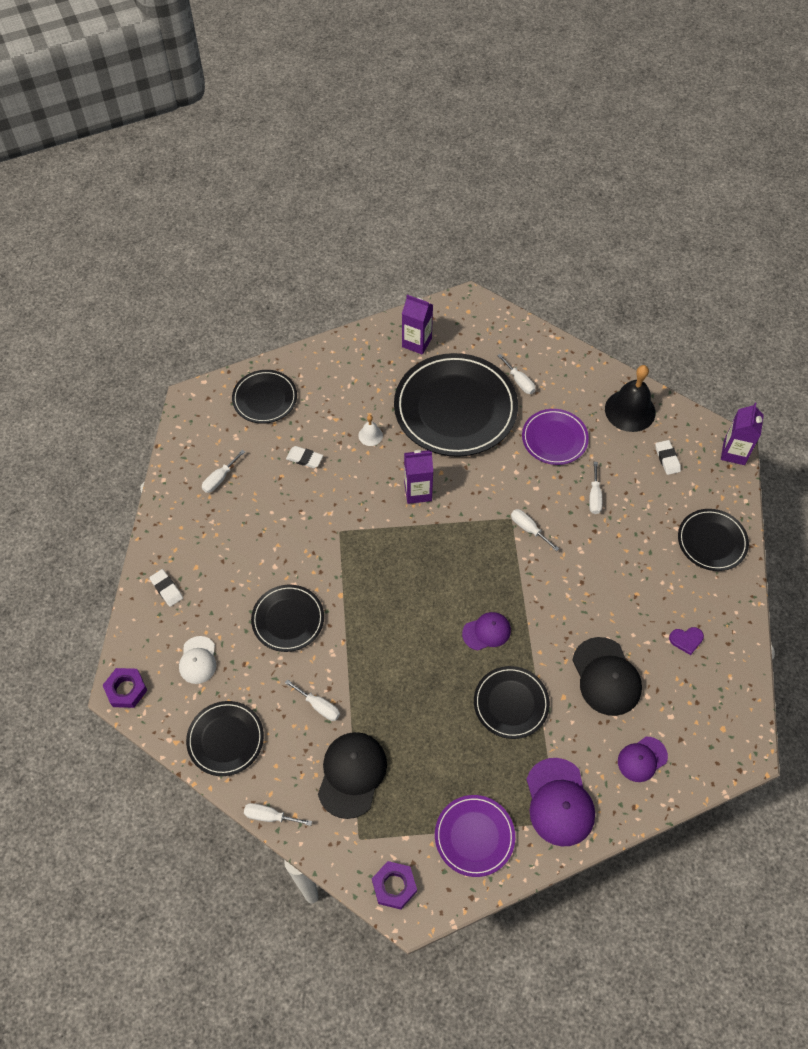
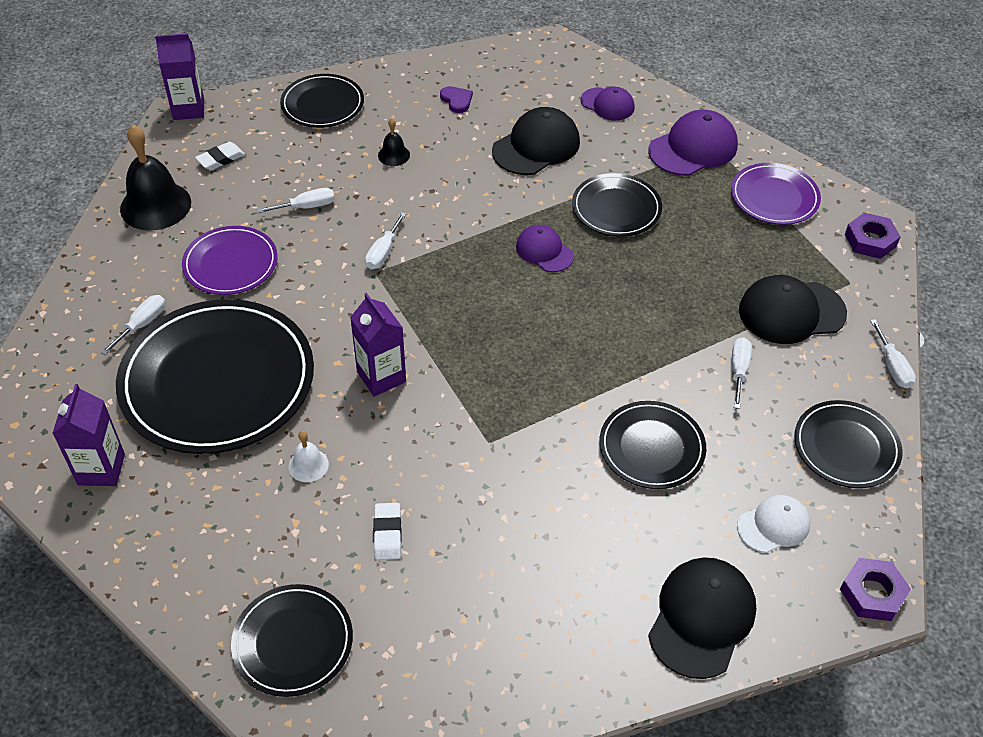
camera: 115 degrees left, 10 degrees down
(166, 589) = (701, 618): white eraser -> black cap
(220, 479) = (479, 637): white screwdriver -> none
(632, 570) = (394, 155): none -> black bell

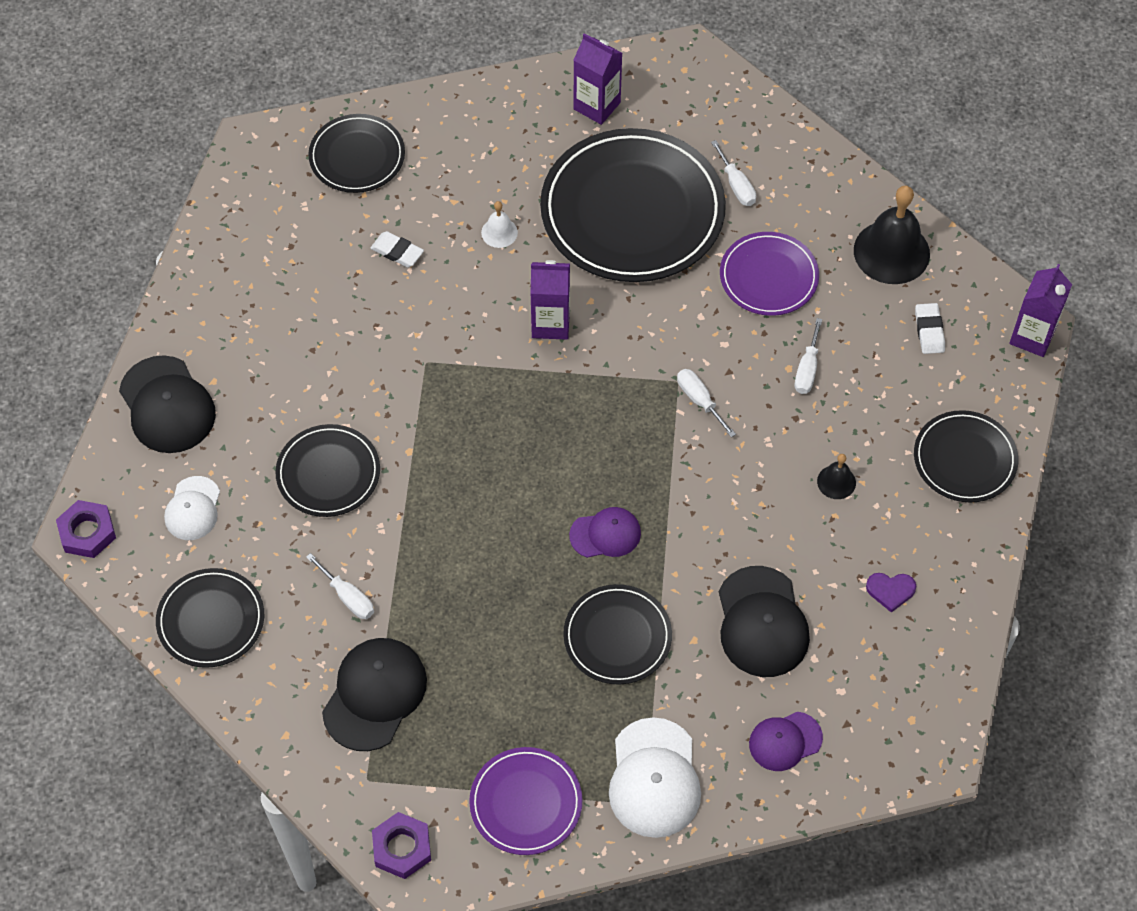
camera: 125 degrees right, 10 degrees up
(693, 148) = (654, 778): purple cap -> white cap
(892, 366) = (252, 730): white screwdriver -> none

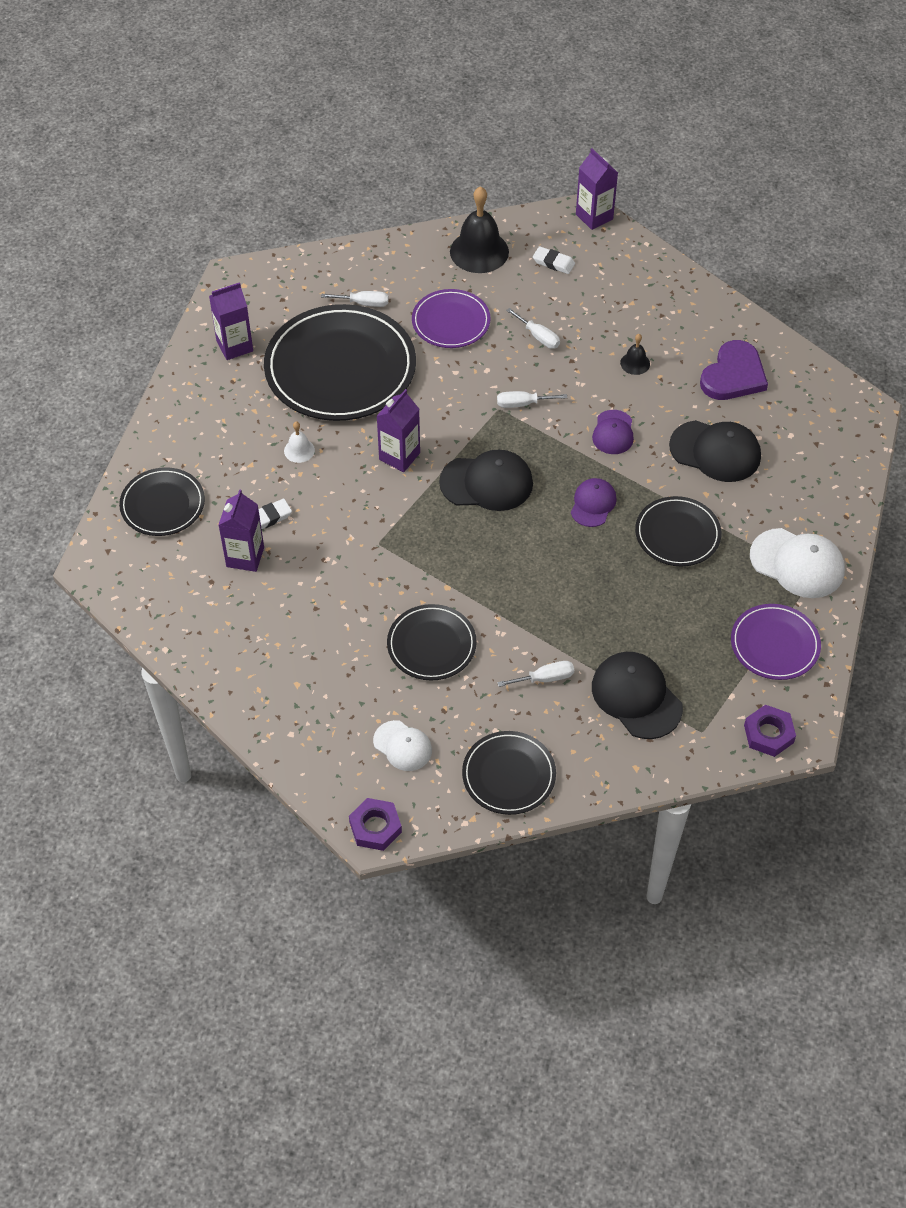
camera: 60 degrees left, 5 degrees down
(167, 405) = (297, 724): black cap -> black cap (487, 483)
(337, 258) = (245, 557): none -> purple carton
(785, 741) = (810, 481): purple cap -> purple cap (613, 432)
(890, 591) = (733, 375): purple heart -> purple heart, size x2.07
(964, 459) = (661, 292): black plate -> none

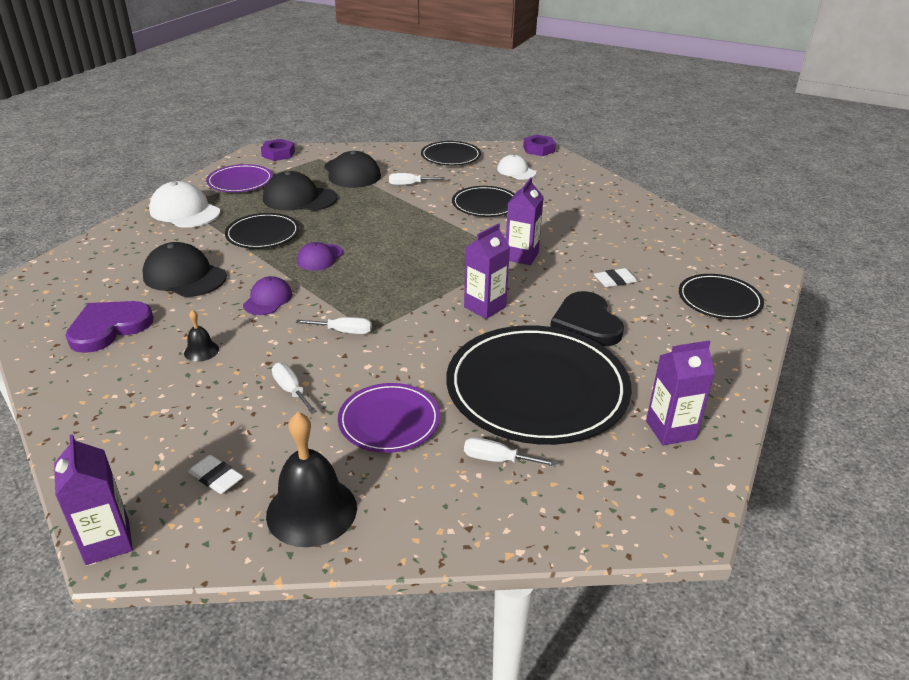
camera: 170 degrees left, 20 degrees down
(245, 557) = (634, 260): purple carton -> purple carton (521, 256)
(299, 450) = (586, 323): white bell -> black heart
(487, 483) = (407, 280): black cap -> black cap (299, 198)

